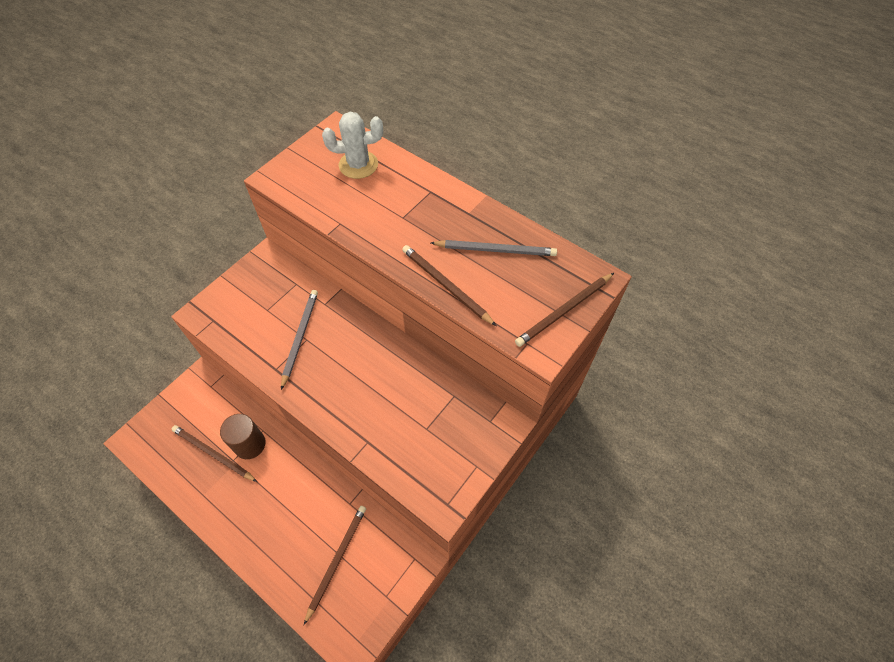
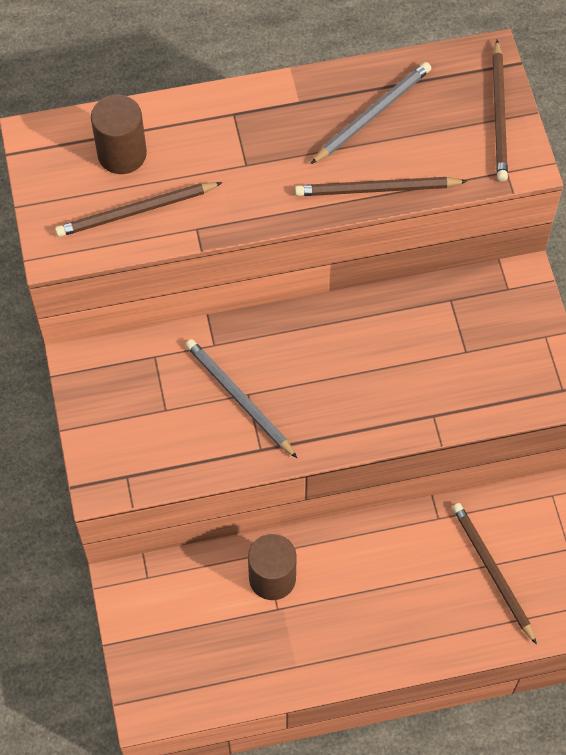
camera: 50 degrees left, 5 degrees up
(213, 453) = (249, 626): brown pencil -> brown pencil (136, 211)
(358, 165) = (122, 154): white cactus -> brown cylinder

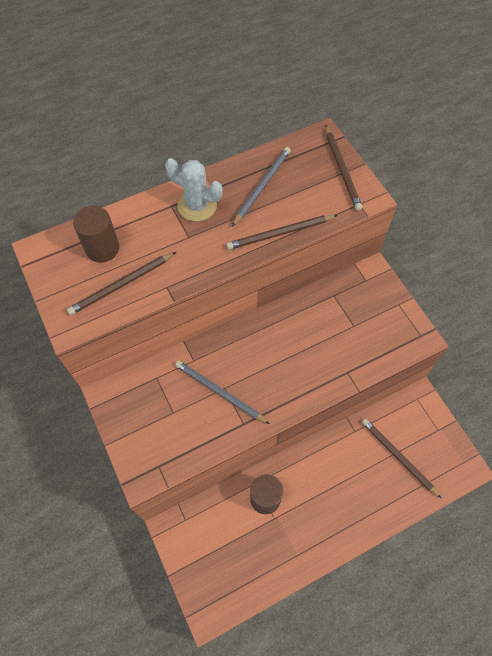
camera: 15 degrees left, 0 degrees up
(270, 122) = (197, 206): none -> white cactus

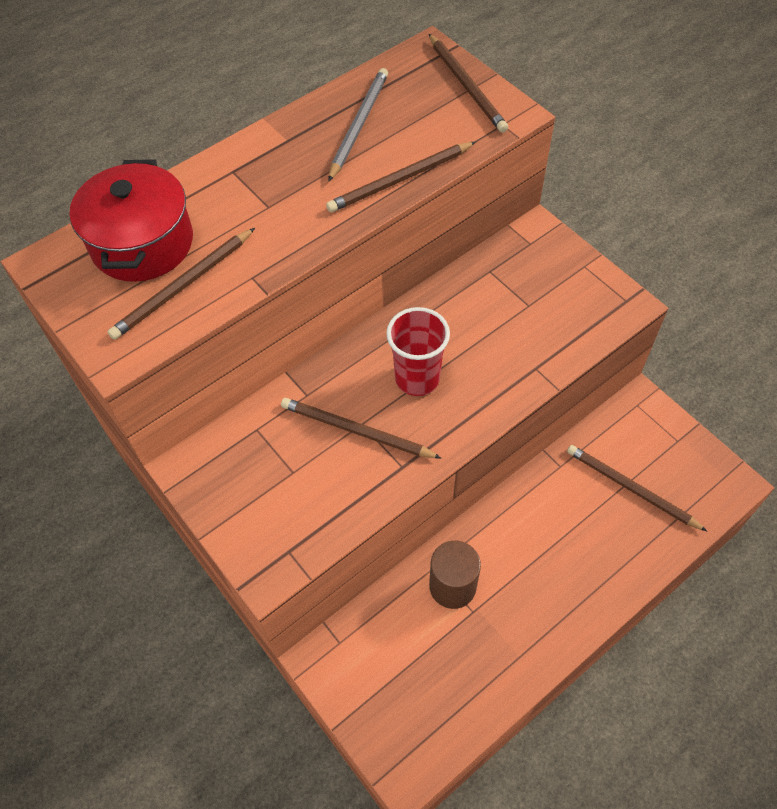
camera: 10 degrees left, 5 degrees down
(102, 248) = (142, 243): brown cylinder -> red pot
(197, 206) = (270, 164): white cactus -> none
(219, 392) = (356, 431): grey pencil -> brown pencil
(267, 363) = (417, 378): none -> red cup

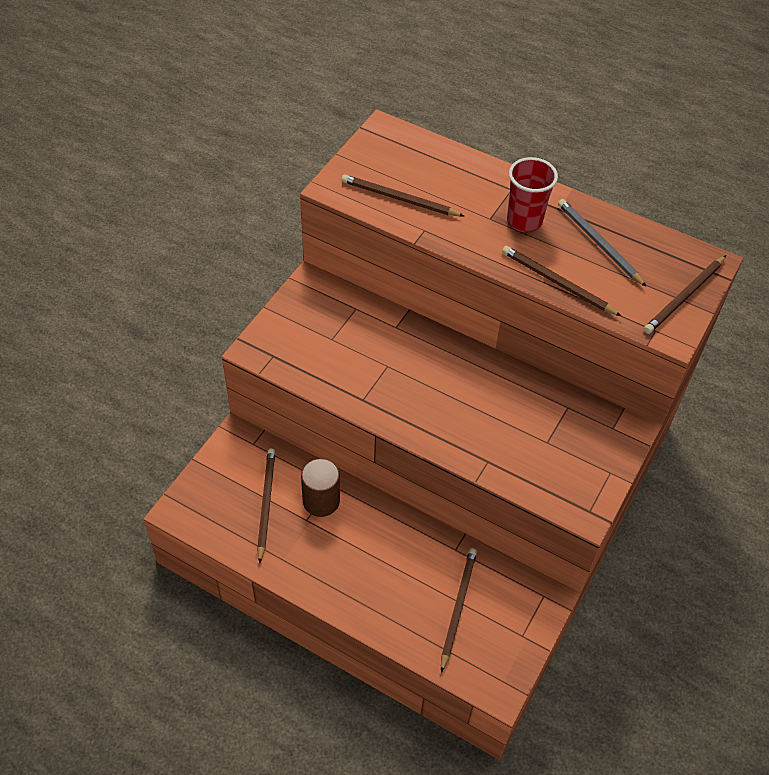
camera: 65 degrees right, 5 degrees down
(142, 243) = (423, 167): red pot -> none
(356, 431) = (379, 364): brown pencil -> brown pencil (266, 503)
(359, 125) = (598, 243): grey pencil -> grey pencil turned 120 degrees counterclockwise
(417, 378) = (441, 387): red cup -> red cup (524, 221)

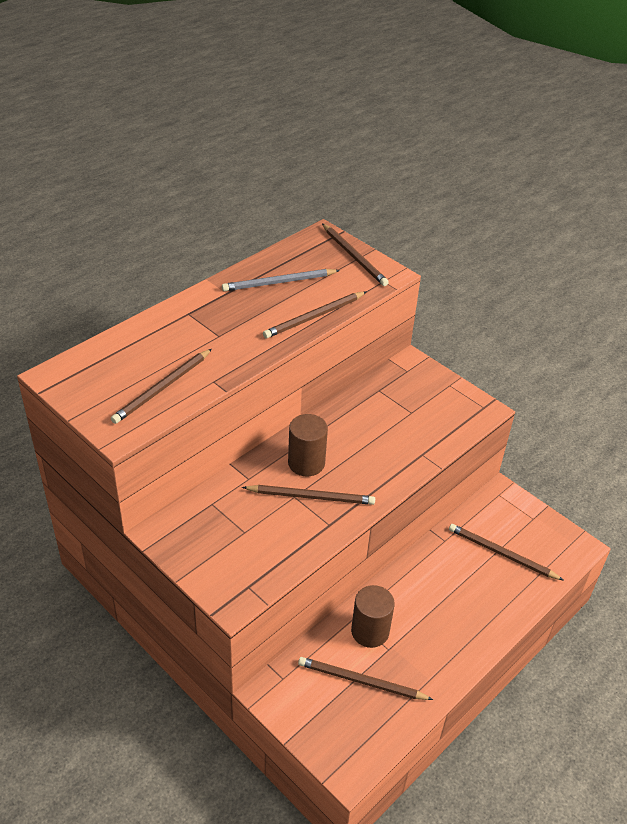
camera: 75 degrees left, 10 degrees down
(391, 379) = (311, 497): none -> brown pencil
(433, 366) = (306, 463): none -> brown cylinder
(524, 221) = (232, 316): red cup -> none

